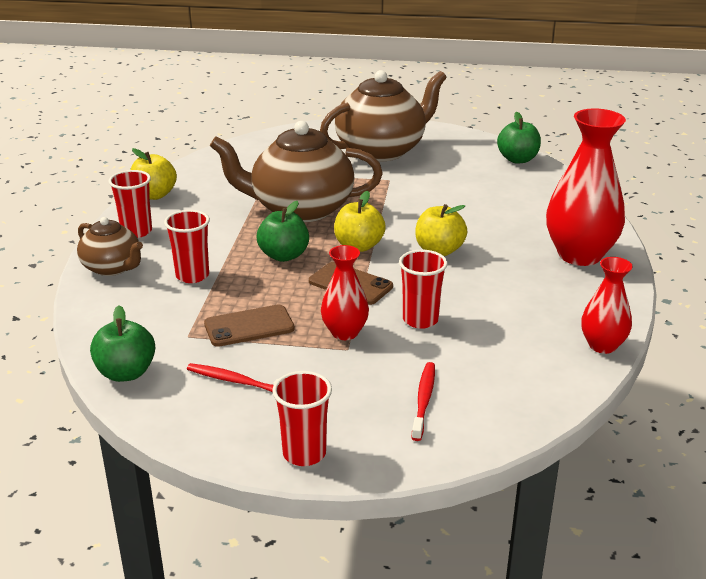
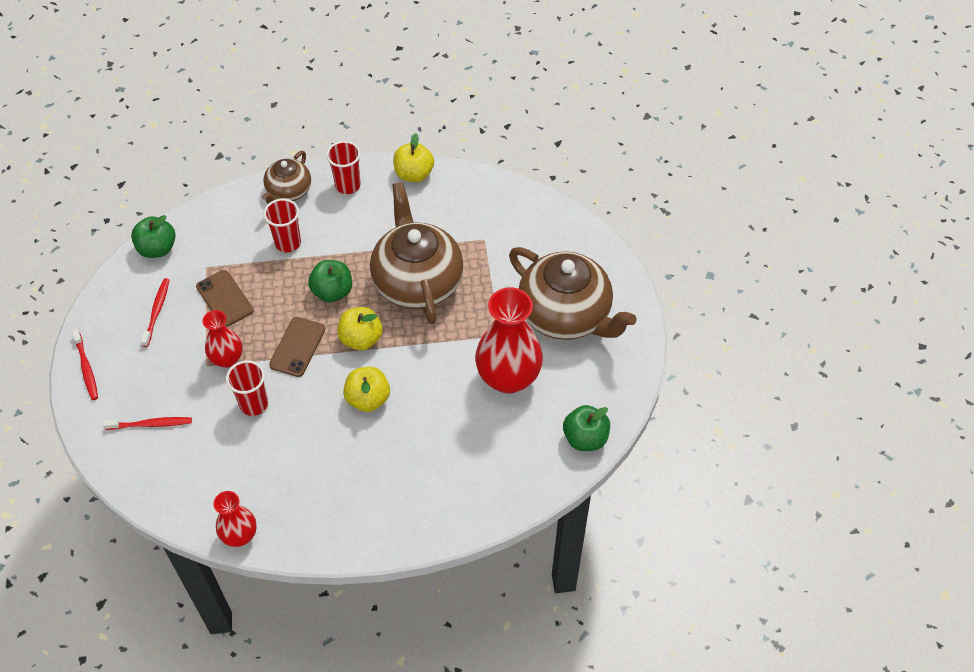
camera: 75 degrees right, 25 degrees up
(304, 453) = (86, 368): red cup -> red toothbrush
(579, 255) = (387, 510): red vase -> red vase (508, 378)

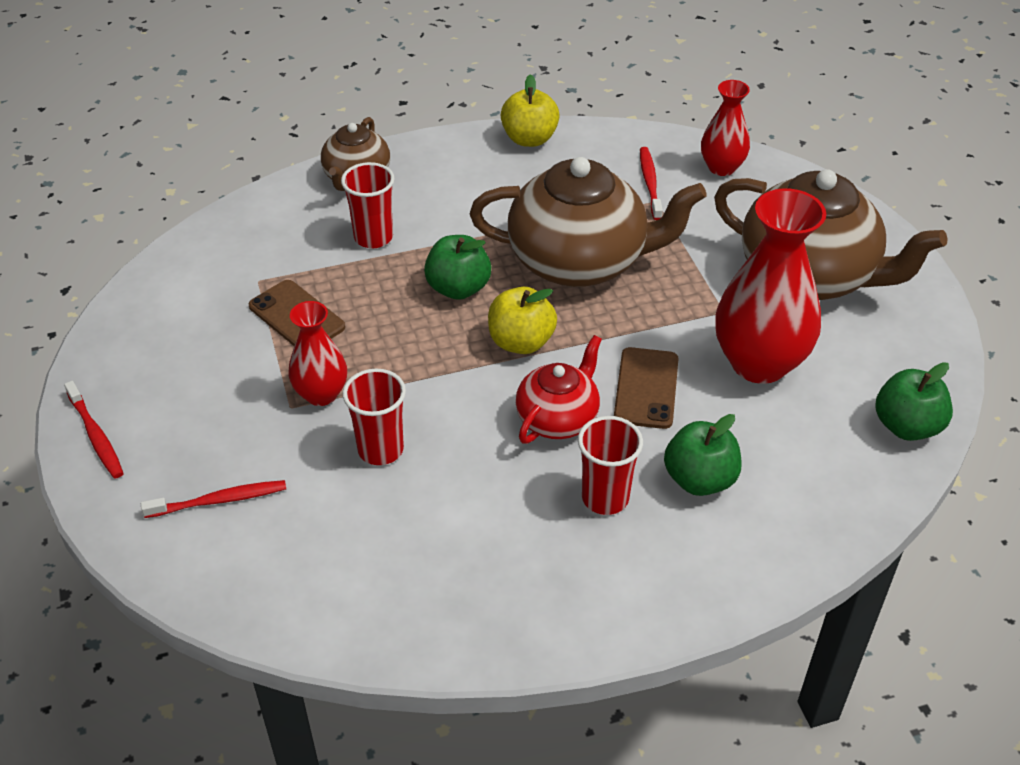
camera: 10 degrees left, 10 degrees down
(157, 248) = (177, 267): green apple -> green apple (699, 479)
(157, 311) = (194, 345): red toothbrush -> red toothbrush (650, 183)
(240, 535) = (410, 644): red vase -> red vase (721, 167)
(297, 347) = (427, 364): brown phone -> brown phone (646, 388)
(347, 185) = (440, 161): red cup -> red cup (605, 498)
(368, 399) = (558, 418): yellow apple -> red teapot
(417, 282) = (579, 261): brown teapot -> brown teapot turned 120 degrees clockwise

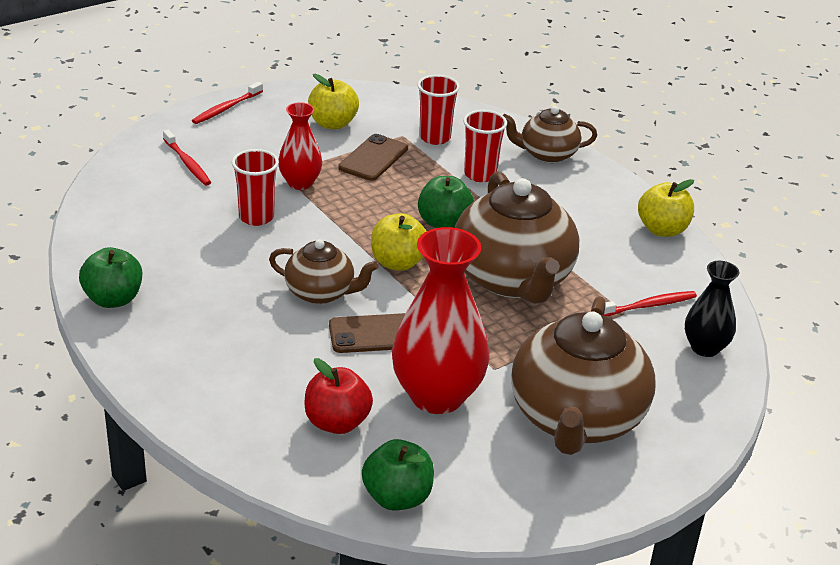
camera: 70 degrees right, 10 degrees down
(196, 337) = (333, 124): none -> yellow apple
(558, 418) = (321, 292): red teapot -> brown teapot
(605, 498) = (246, 327): red cup -> red cup (435, 137)
(699, 479) = (283, 374): green apple -> green apple (113, 299)
(721, 167) = (705, 348): red vase -> black vase
(789, 449) = (337, 422): none -> red apple

